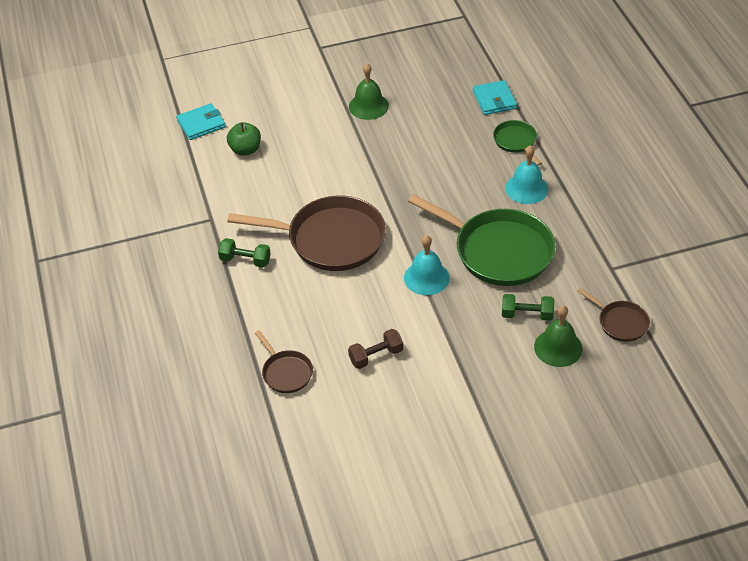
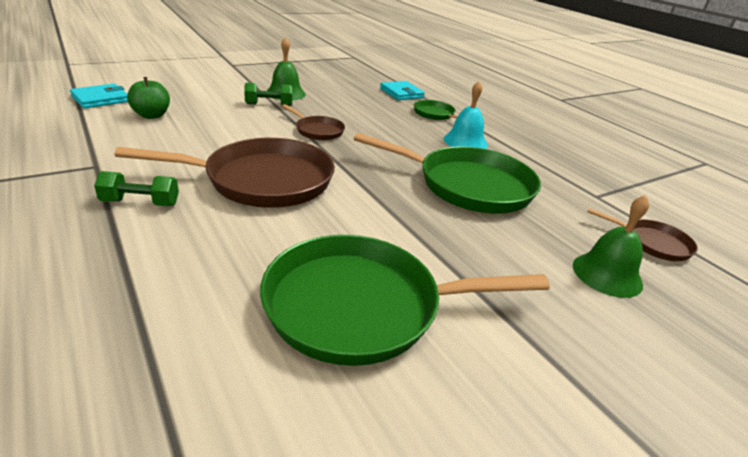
camera: 20 degrees left, 15 degrees down
(286, 372) = (205, 348): brown pan -> brown pan (318, 131)
(376, 356) = (361, 306): brown dumbbell -> green pan
(426, 278) = (397, 211): turquoise bell -> none
(527, 314) = (542, 241): green dumbbell -> green dumbbell (269, 105)

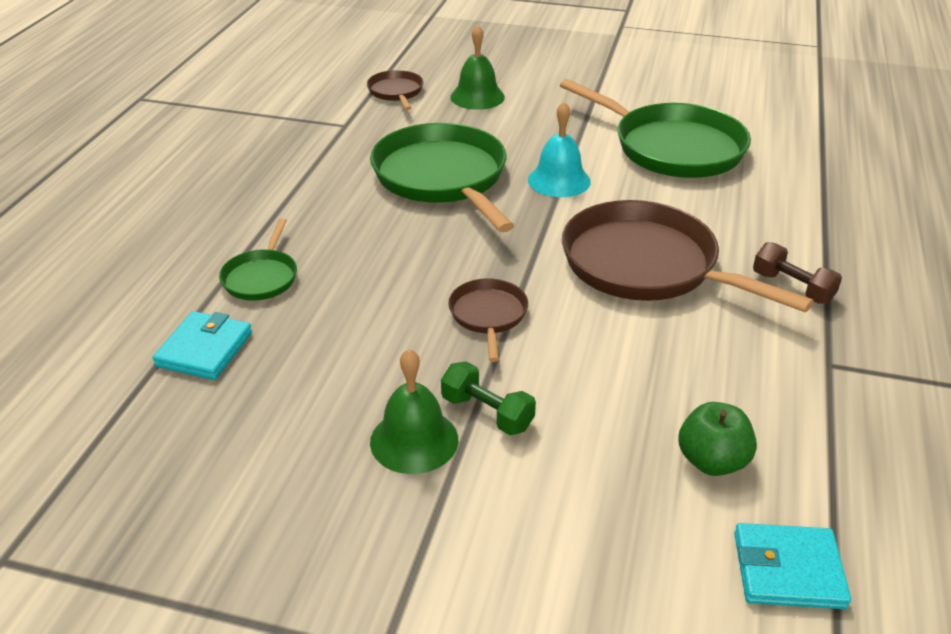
camera: 130 degrees left, 5 degrees up
(140, 203) = (792, 287): green dumbbell -> brown dumbbell
(465, 141) = (327, 220): turquoise bell -> turquoise bell (559, 180)

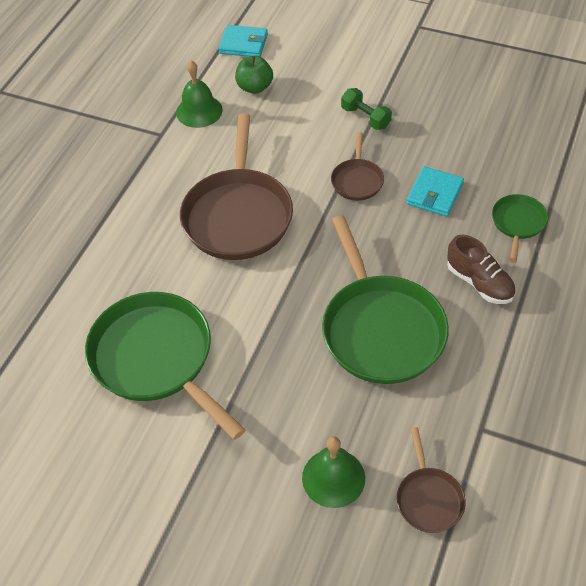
camera: 170 degrees left, 15 degrees up
(204, 349) = (539, 167): turquoise wallet -> turquoise wallet (434, 194)
(326, 218) = (479, 283): none -> brown shoe
(414, 440) = (406, 105): green bell -> green bell (199, 111)
(559, 180) = (277, 317): turquoise bell -> none
(646, 265) = (238, 215): brown pan -> brown pan turned 45 degrees clockwise
(792, 287) = (147, 190): brown dumbbell -> none

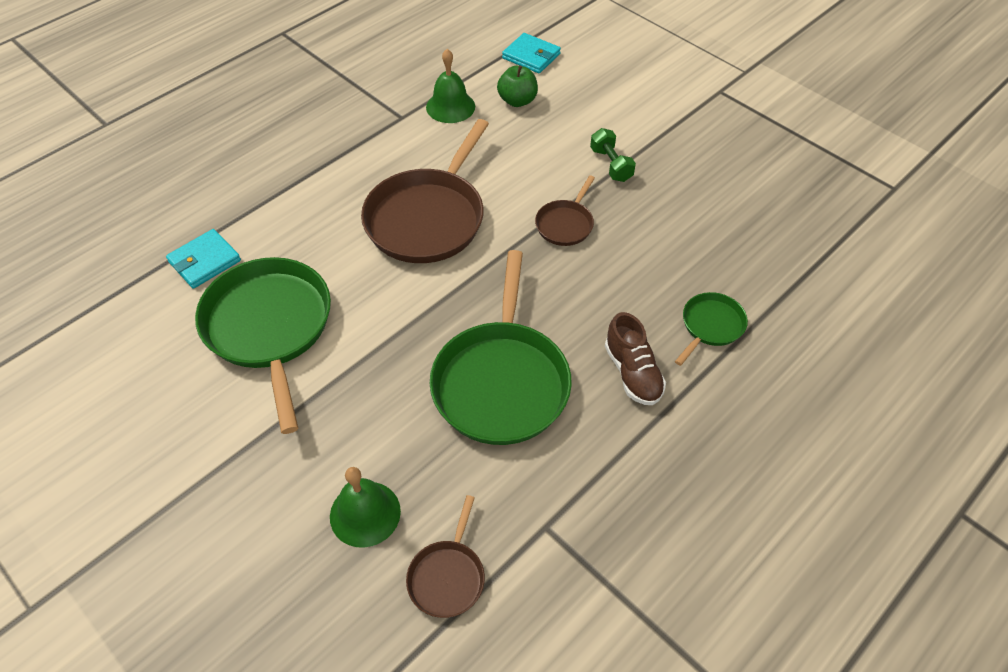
camera: 20 degrees right, 0 degrees up
(434, 194) = (638, 265): turquoise wallet -> turquoise wallet (204, 261)

